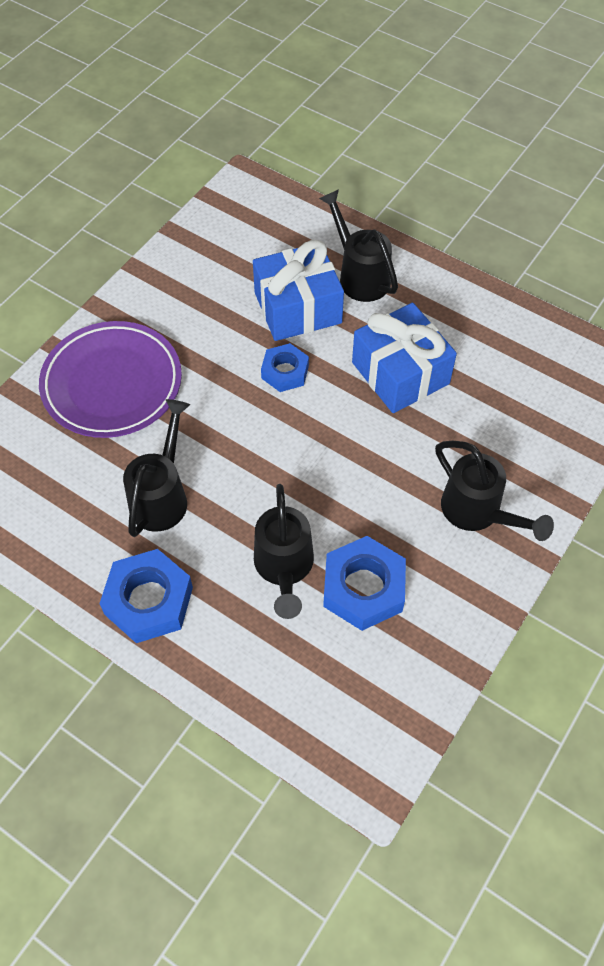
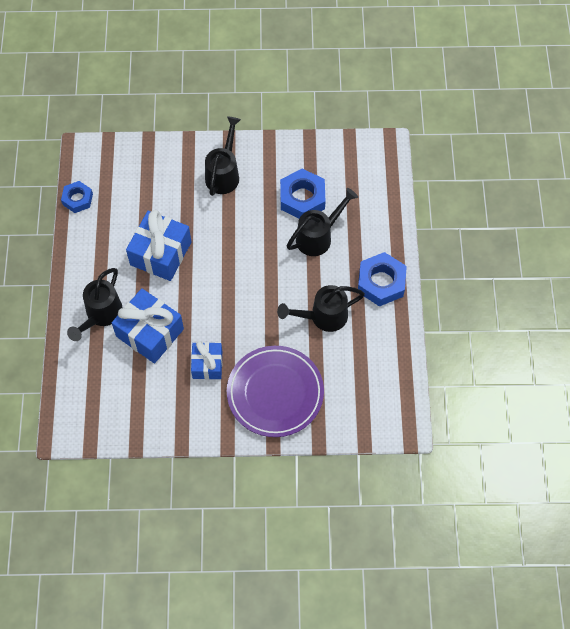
camera: 125 degrees left, 5 degrees up
(208, 339) = (207, 365): none -> blue gift
(285, 372) = (201, 310): blue nut -> blue nut (77, 199)

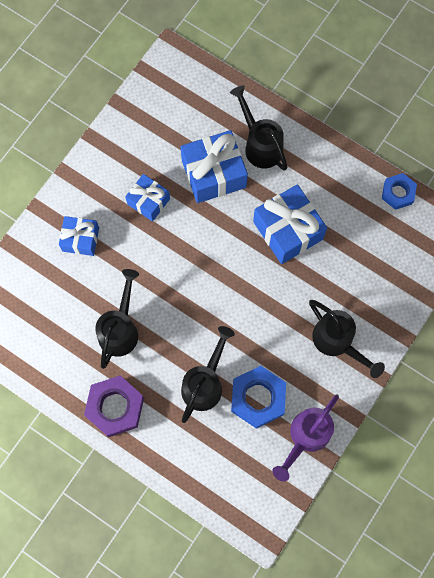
camera: 125 degrees right, 10 degrees up
(275, 393) = (80, 239): purple plate -> blue gift
(305, 155) = (306, 437): none -> purple watering can
(318, 237) = (205, 383): black watering can -> black watering can turned 150 degrees counterclockwise
(381, 282) = (115, 407): blue nut -> purple nut

